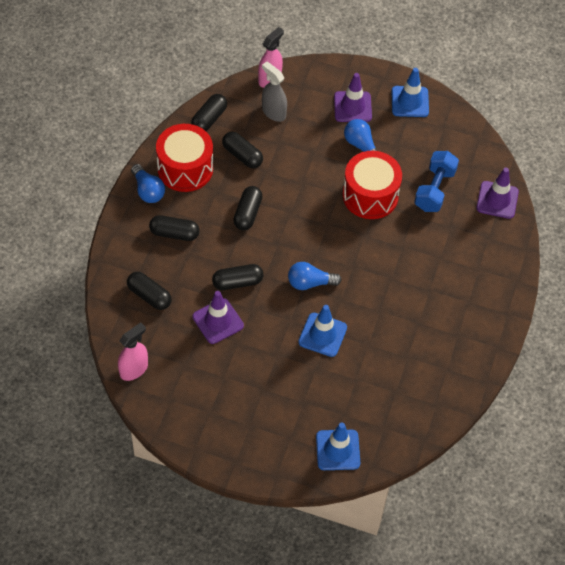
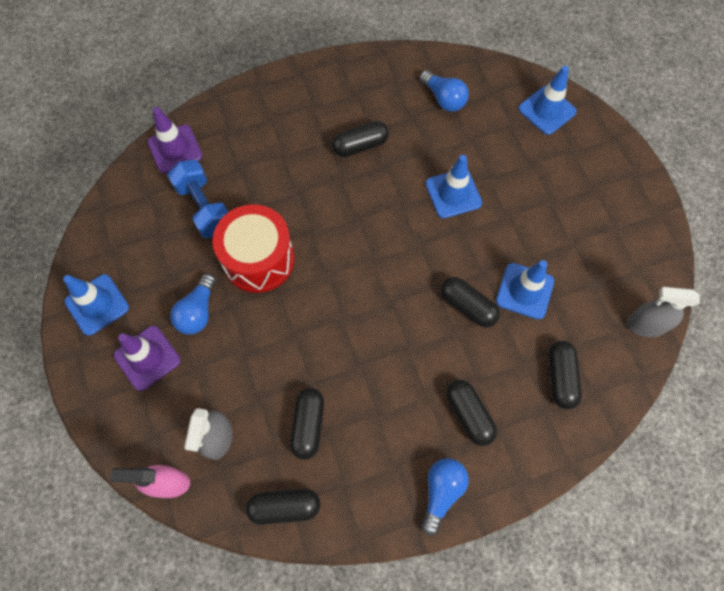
camera: 125 degrees left, 10 degrees up
(134, 369) = (645, 325): pink spray bottle -> grey spray bottle
(185, 168) = (377, 475): red drum -> none
(218, 321) = (524, 291): purple traffic cone -> blue traffic cone
(247, 213) = (379, 359): black capsule -> black capsule (360, 146)
(310, 283) = (408, 242): blue light bulb -> blue light bulb (443, 99)
(434, 190) = (204, 208): blue dumbbell -> blue dumbbell turned 75 degrees clockwise

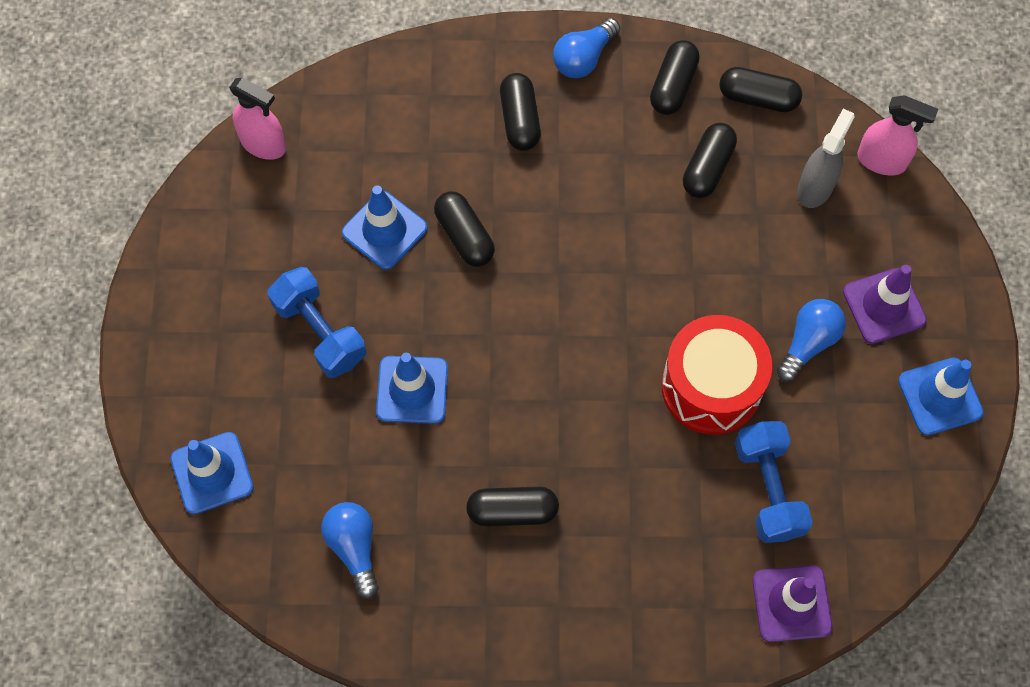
camera: 160 degrees left, 0 degrees up
(530, 209) = (320, 332): none -> blue dumbbell
(560, 377) = (396, 122): black capsule -> black capsule (673, 86)
(645, 325) = (263, 144): grey spray bottle -> pink spray bottle

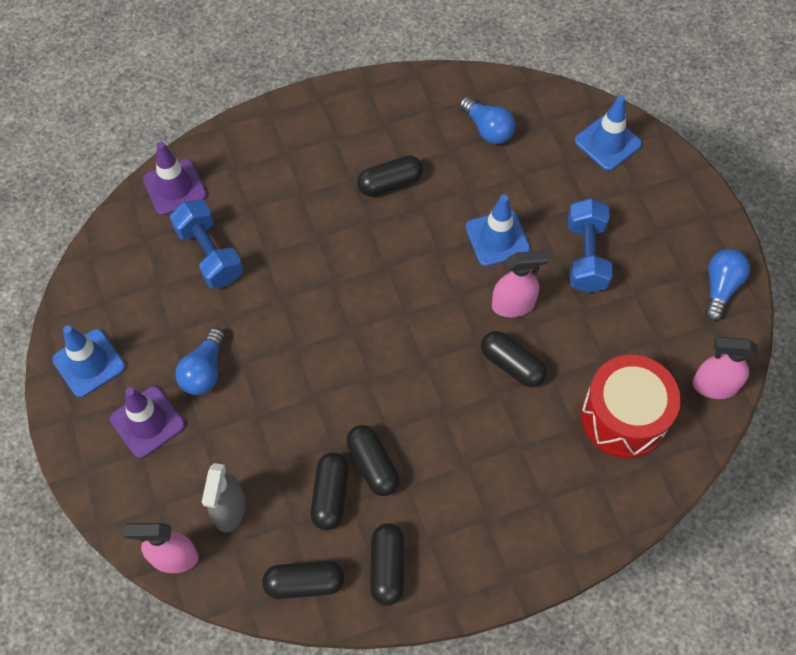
camera: 160 degrees right, 5 degrees down
(320, 332) = (586, 256): blue dumbbell -> blue dumbbell turned 60 degrees clockwise
(384, 230) = (577, 348): blue traffic cone -> none
(432, 301) = (513, 305): none -> pink spray bottle
(520, 120) = (511, 484): black capsule -> black capsule (373, 465)
(584, 58) = (479, 567): blue light bulb -> blue light bulb (720, 288)
(711, 386) = (273, 312): red drum -> red drum (623, 417)

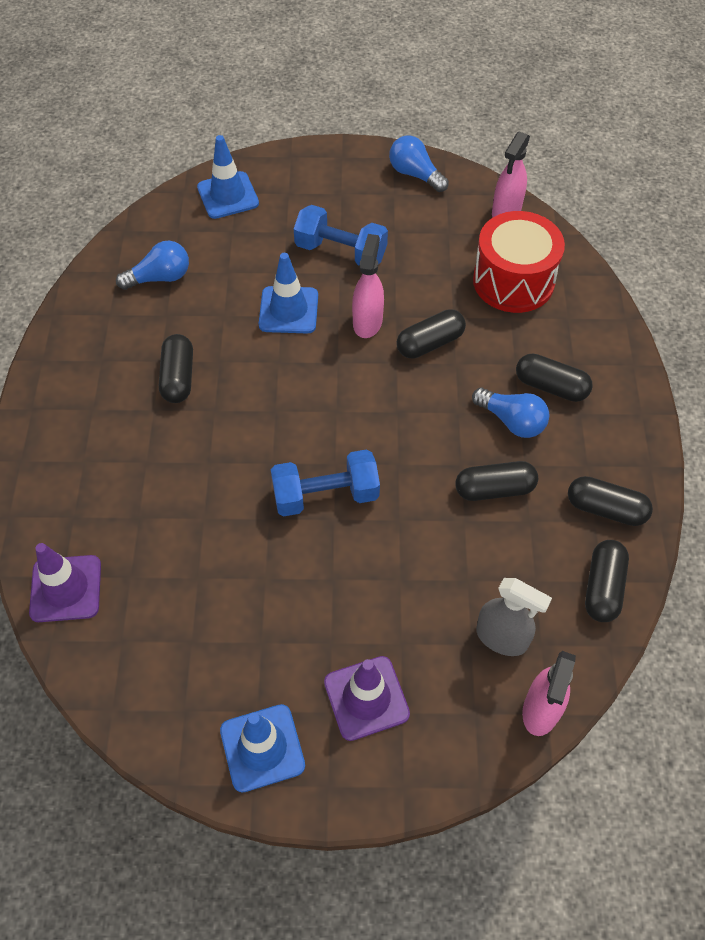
camera: 70 degrees left, 5 degrees down
(204, 371) = (325, 620): blue light bulb -> blue light bulb (511, 421)
(210, 254) = (177, 574): blue dumbbell -> blue dumbbell (325, 495)
(330, 495) = (515, 536): black capsule -> black capsule (551, 386)

